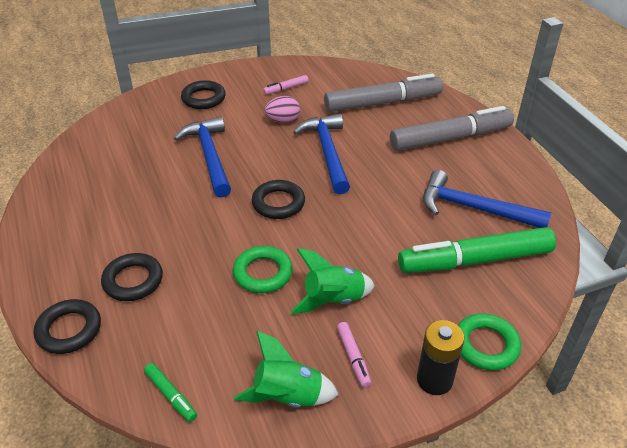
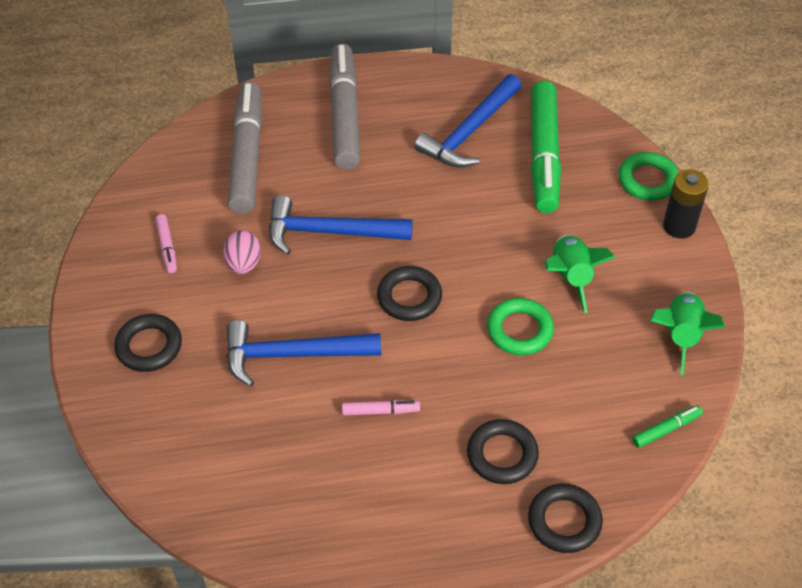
camera: 75 degrees left, 10 degrees up
(353, 357) = (645, 277): pink marker -> pink marker (380, 411)

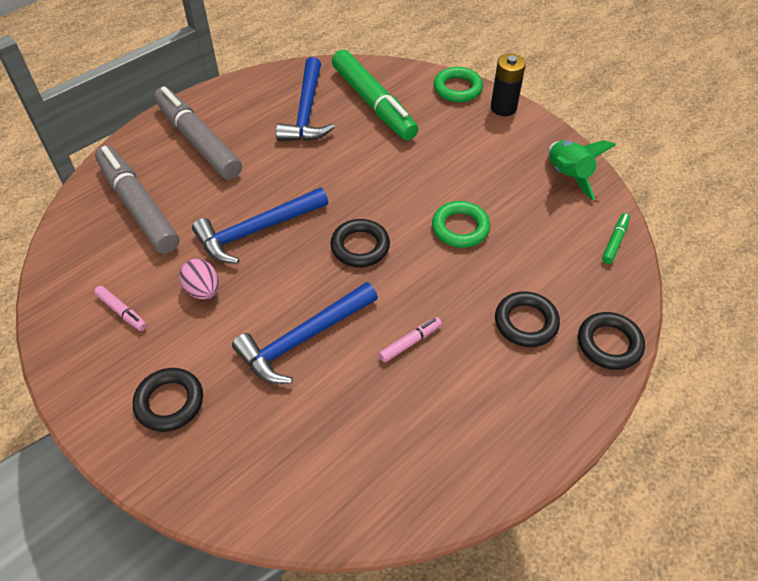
camera: 35 degrees left, 0 degrees up
(571, 277) = (463, 174): green rocket -> none

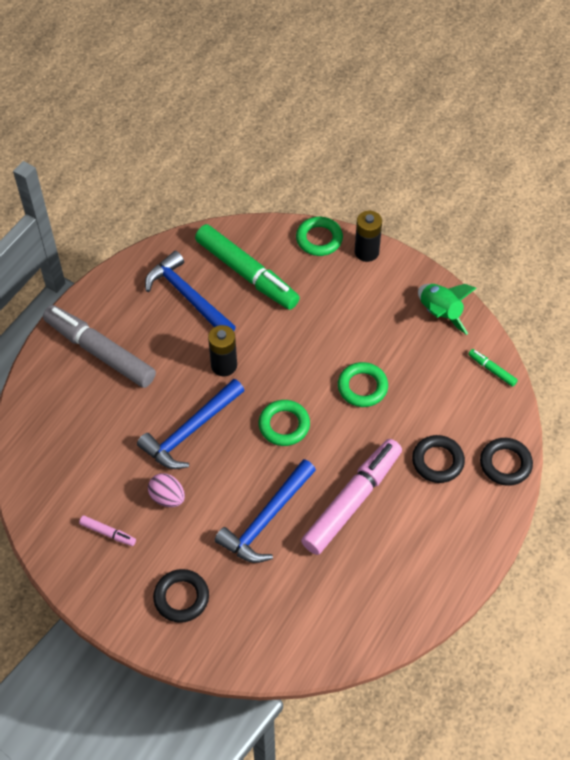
camera: 15 degrees left, 5 degrees up
(138, 206) = (76, 432): grey marker -> none
(306, 111) = (188, 296): blue hammer -> blue hammer turned 150 degrees clockwise
(318, 177) = (224, 365): none -> black battery
(360, 246) = (284, 425): black ring -> green ring
(410, 342) = (352, 501): pink marker -> pink marker, size x2.41
(614, 241) = (492, 370): green marker -> green marker turned 60 degrees counterclockwise

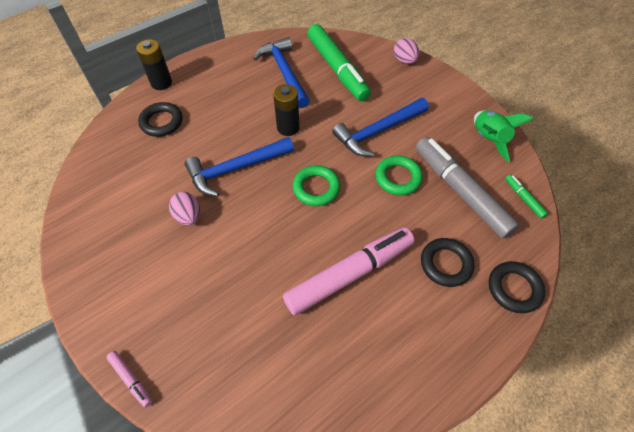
camera: 20 degrees right, 0 degrees up
(100, 352) = (198, 91): grey marker -> grey marker (460, 192)
(108, 533) = (123, 229): pink marker -> pink marker (131, 379)
(181, 597) = (151, 311): black ring -> black ring (161, 122)
(266, 519) = (263, 264): blue hammer -> blue hammer (378, 131)
(319, 239) = (404, 60): green ring -> pink egg
(366, 252) = (440, 79): black battery -> black battery (161, 83)

